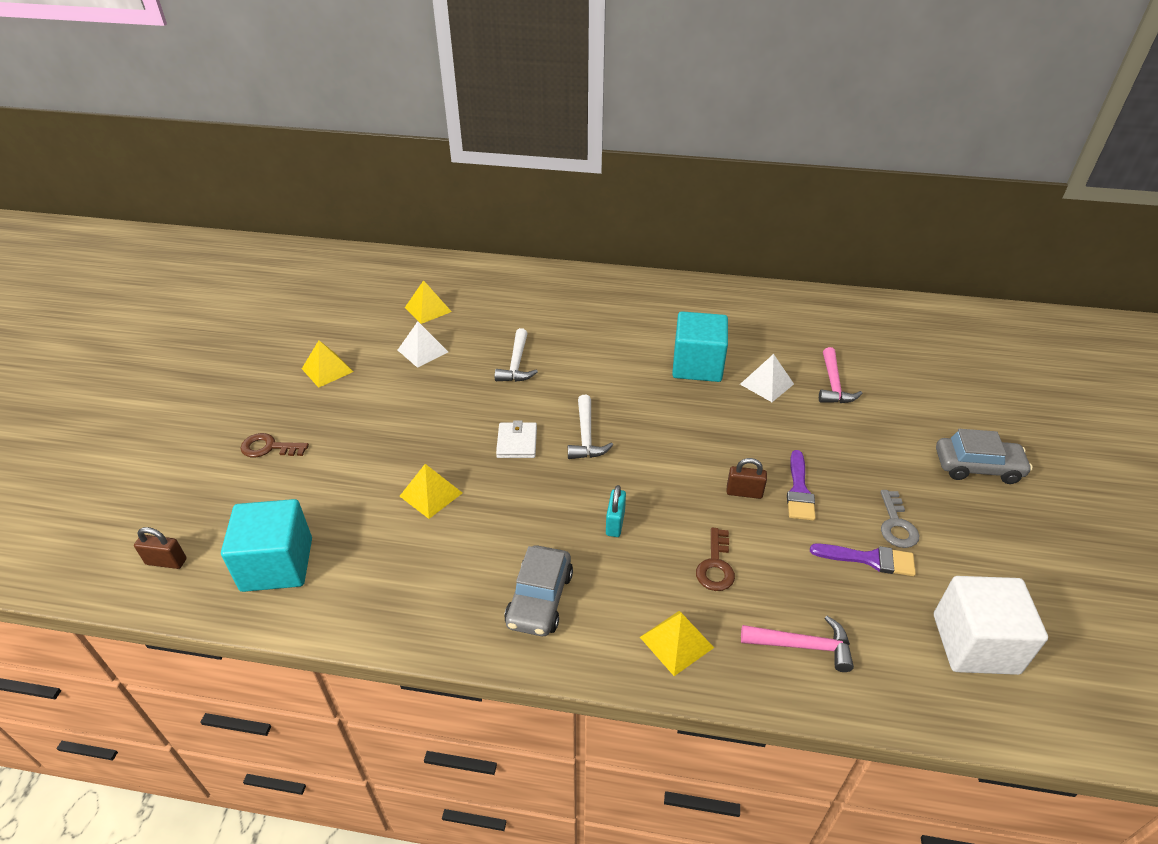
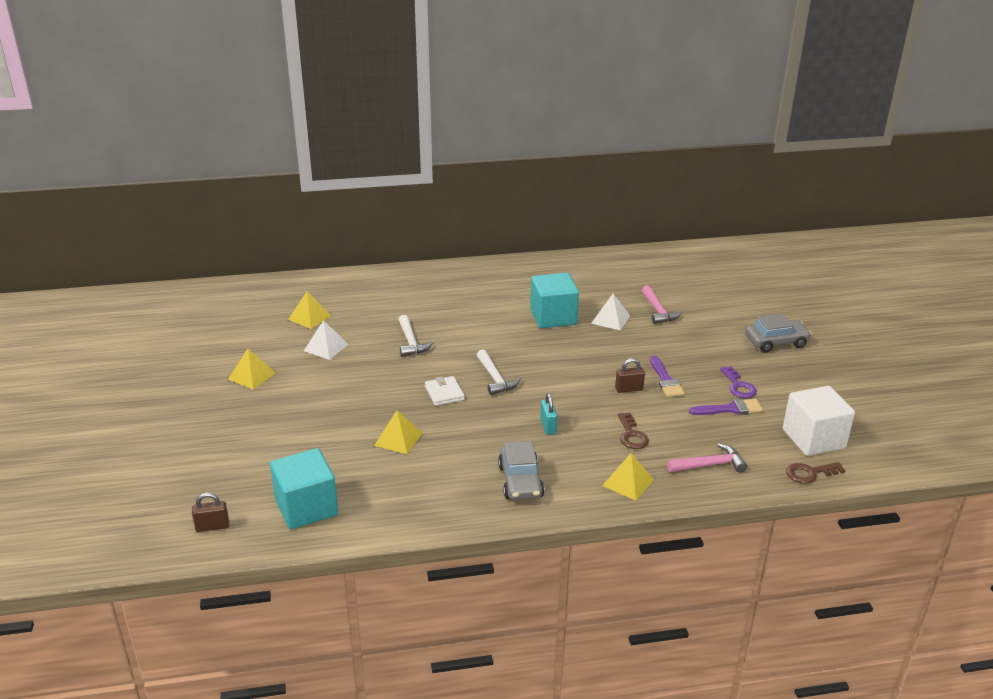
camera: 20 degrees left, 10 degrees down
(269, 447) = (241, 437): brown key -> brown key (810, 473)
(896, 525) = (738, 386): grey key -> purple key

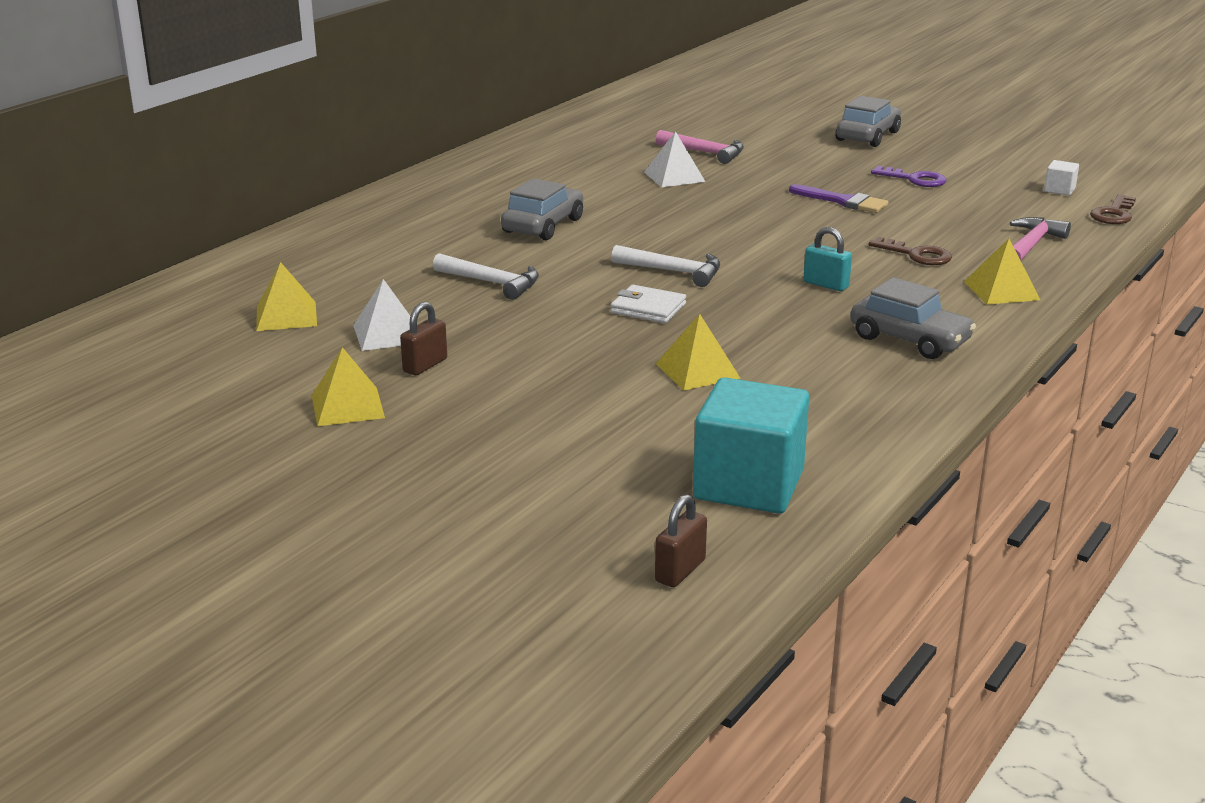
camera: 45 degrees left, 5 degrees down
(492, 320) = (543, 225): none -> grey car
(553, 317) = (608, 197): turquoise cube -> none
(629, 389) = (827, 222): brown padlock -> brown padlock (425, 365)
(730, 409) = (948, 198): purple brush -> none
(813, 439) = (1059, 190): white cube -> white cube, size x0.42

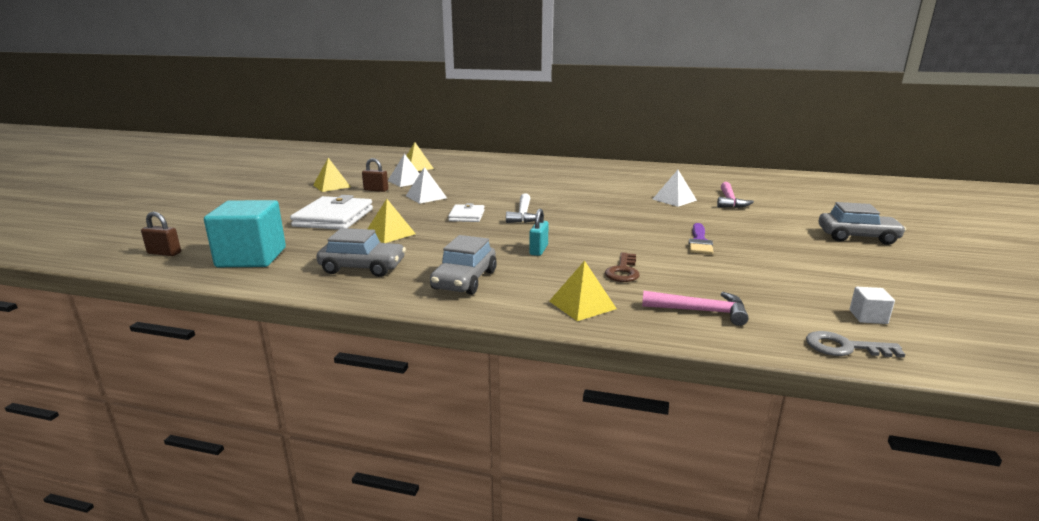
camera: 70 degrees right, 5 degrees down
(492, 283) = (476, 187): white hammer -> none
(513, 327) = (426, 197): none -> white pyramid
(543, 225) = (560, 186): grey car -> grey car (363, 267)
(577, 411) = (334, 217): none -> white wallet
(915, 179) = (786, 259): purple key -> none
(1113, 214) = (844, 347): brown key -> grey key

